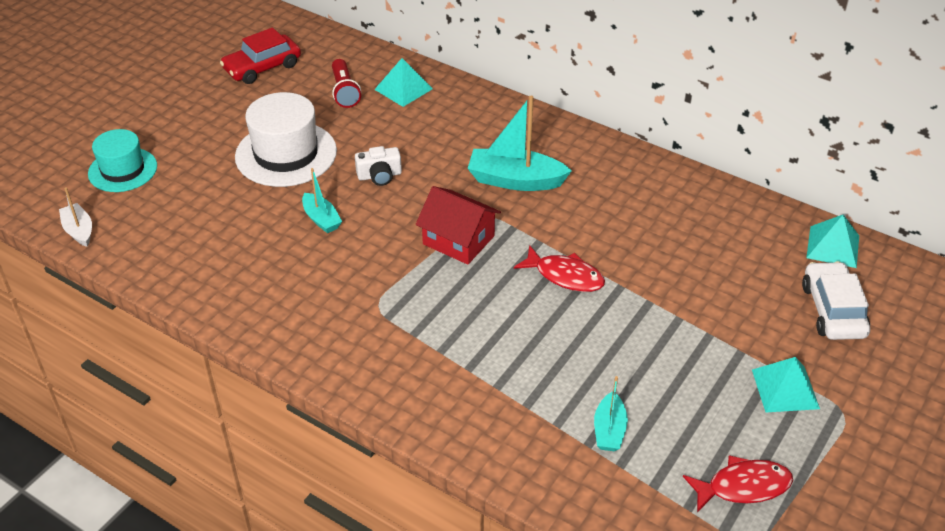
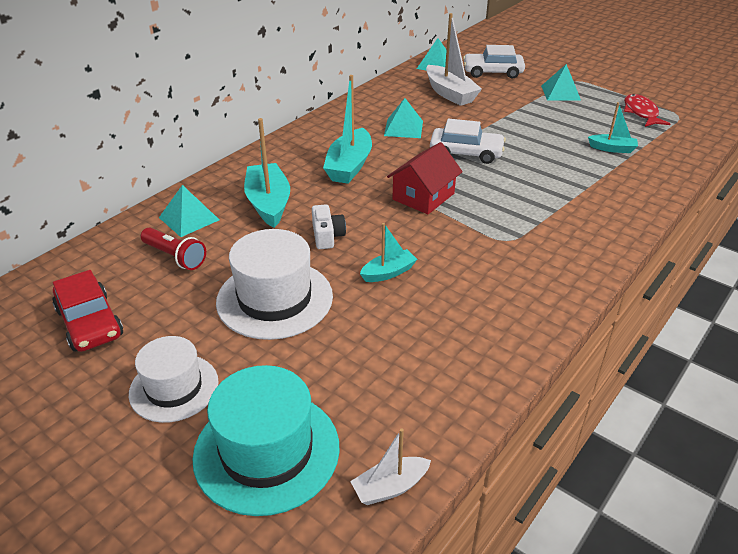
camera: 85 degrees left, 5 degrees down
(122, 170) = (267, 451): turquoise hat -> turquoise hat, size x1.52
(189, 119) = (174, 387): none -> white hat
(344, 92) = (175, 257): red flashlight -> red flashlight turned 45 degrees clockwise
(433, 132) = (268, 203): none -> turquoise boat
(565, 276) = (466, 153): red fish -> white car
(618, 219) = (403, 128): none -> turquoise pyramid
(736, 262) = (450, 94): none -> white boat

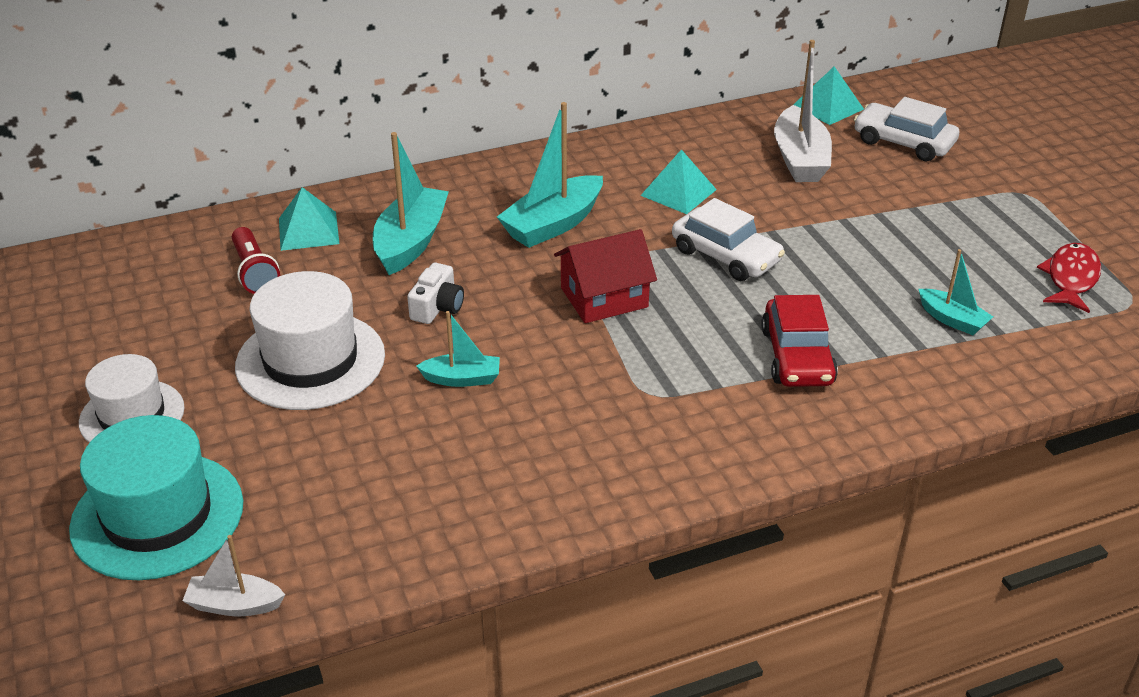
camera: 30 degrees right, 0 degrees up
(90, 322) = (115, 315): red car -> red car (797, 356)
(560, 93) = (975, 207): turquoise pyramid -> none

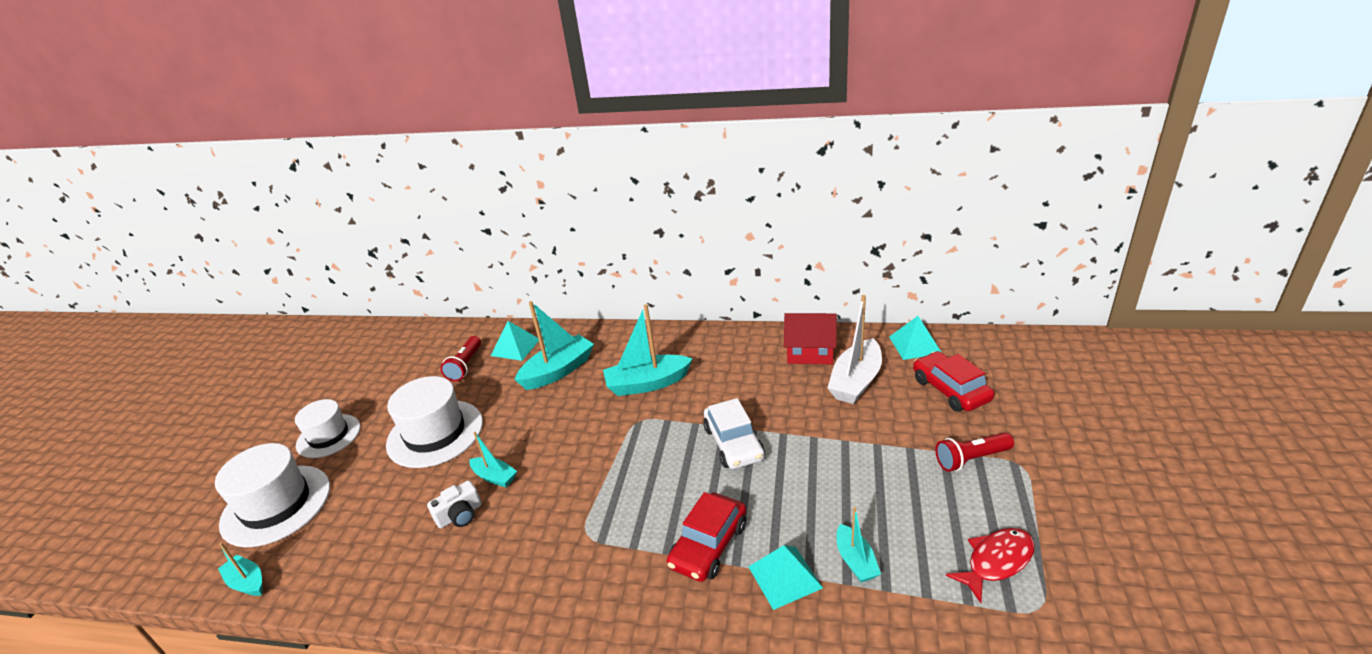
camera: 35 degrees right, 5 degrees down
(157, 515) = (276, 505): turquoise hat -> white hat
(234, 605) = (247, 582): white boat -> turquoise boat
(437, 307) = (529, 421): white camera -> white camera (460, 515)
(604, 297) = (627, 448): red house -> red house (810, 351)
(678, 192) = (746, 383): turquoise pyramid -> turquoise pyramid (784, 577)
(903, 142) = (950, 390): white car -> red car
(977, 200) = (971, 459): none -> red flashlight

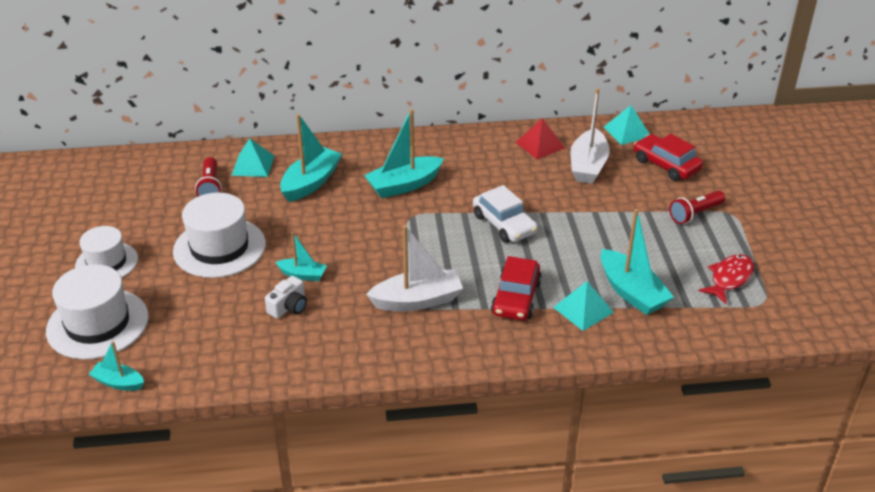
camera: 20 degrees left, 5 degrees up
(595, 530) = (417, 300): none -> white boat
(810, 351) = (540, 145): red house -> red pyramid
(855, 561) = (631, 292): turquoise boat -> turquoise boat, size x1.78

